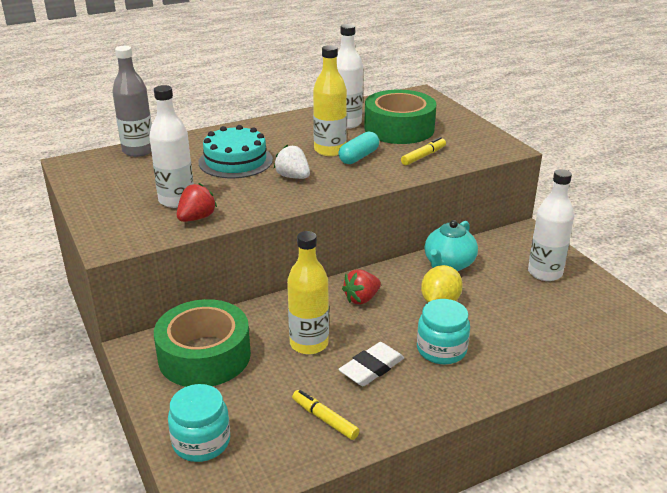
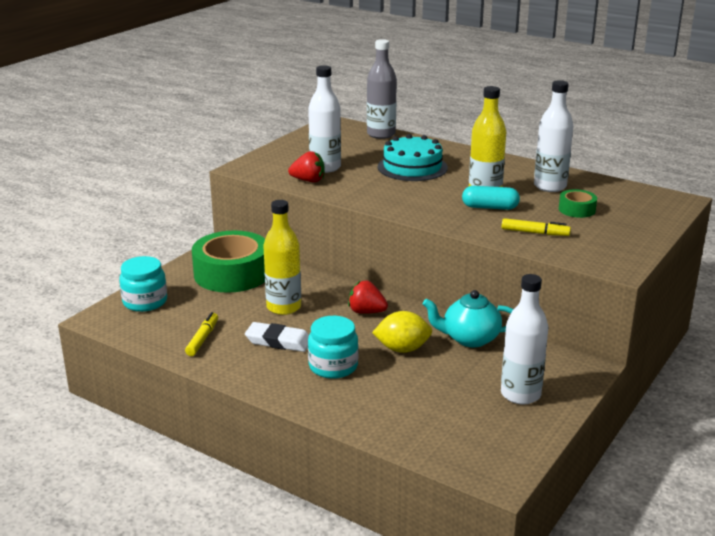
camera: 60 degrees right, 5 degrees down
(293, 177) = (415, 193): white strawberry -> none
(399, 128) = (577, 209): green tape -> green tape, size x0.46

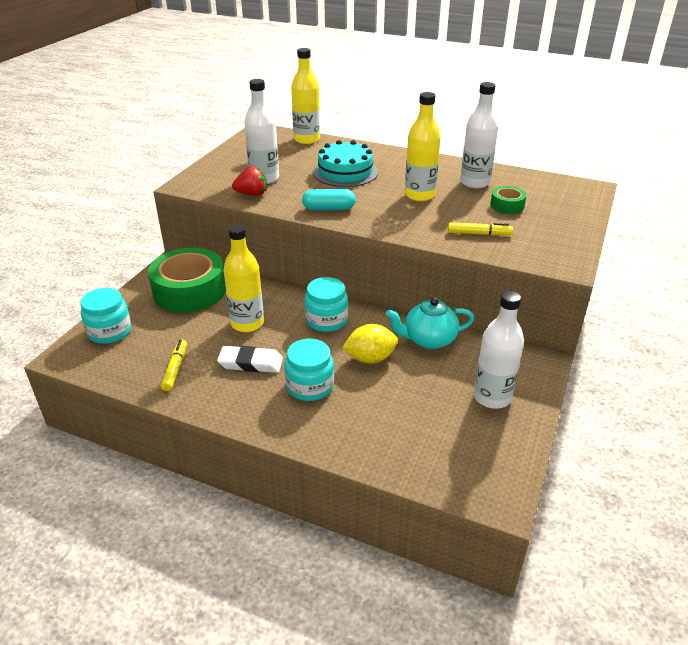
camera: 10 degrees left, 10 degrees up
(366, 312) = (326, 320): red strawberry -> turquoise jar
(381, 134) = (307, 139): grey bottle -> yellow bottle
(490, 207) = (429, 209): turquoise capsule -> turquoise capsule (329, 208)

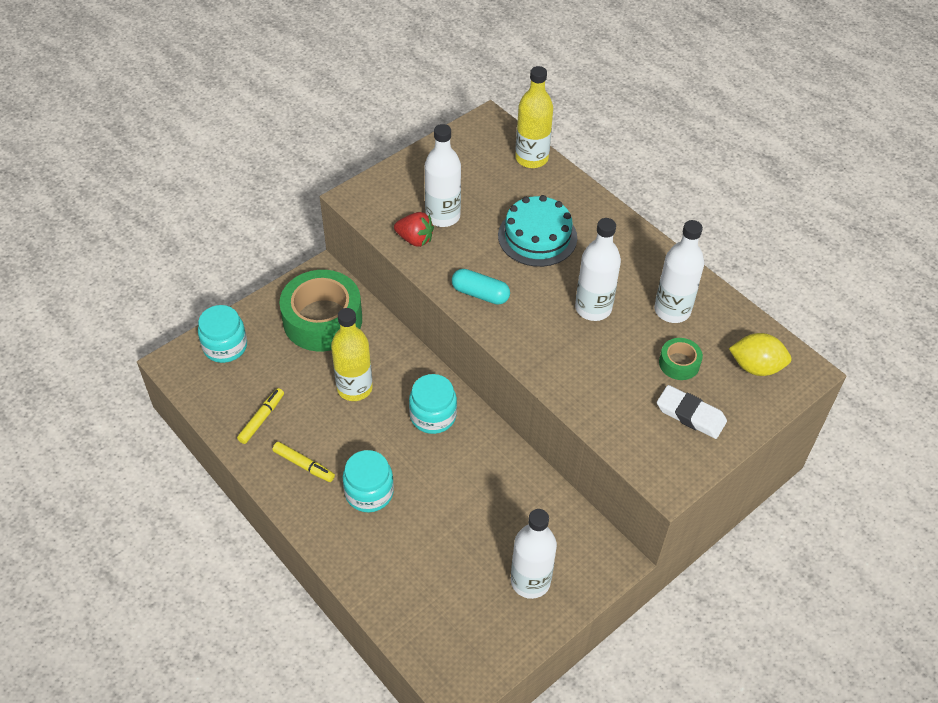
camera: 25 degrees right, 15 degrees up
(250, 363) = (331, 441): white eraser -> white eraser (690, 415)
(370, 358) = (445, 483): yellow lemon -> yellow lemon (756, 367)
(419, 195) = (593, 308): yellow bottle -> white bottle
(428, 340) = (518, 484): turquoise teapot -> none
(478, 234) = (611, 396): yellow marker -> yellow marker (303, 465)

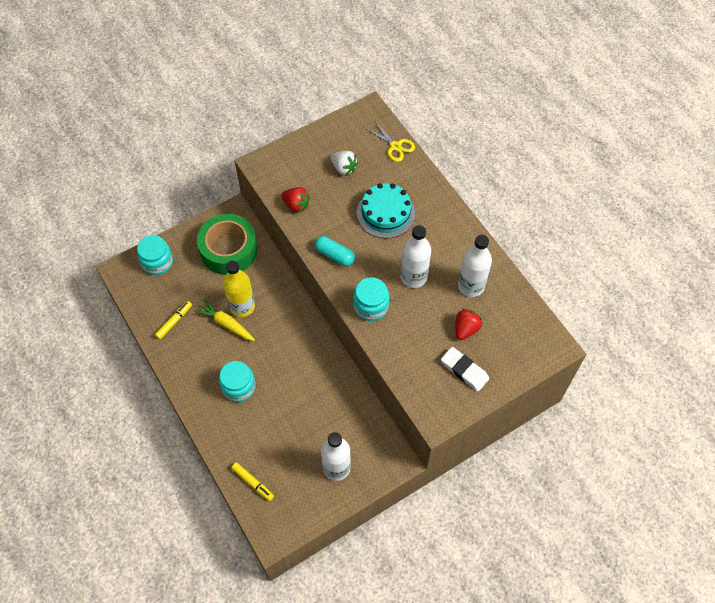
camera: 10 degrees right, 10 degrees up
(303, 465) = (197, 360): yellow marker -> yellow marker (253, 482)
(336, 413) = (226, 324): none -> yellow carrot
(433, 416) = (293, 335): turquoise jar -> turquoise jar (371, 306)
(443, 216) = (320, 188): white bottle -> none
(469, 190) = (344, 168): none -> white strawberry
(531, 158) = (395, 146): yellow bottle -> yellow scissors
(679, 363) = (466, 329): green tape -> red strawberry
(756, 367) = (521, 339): yellow lemon -> none

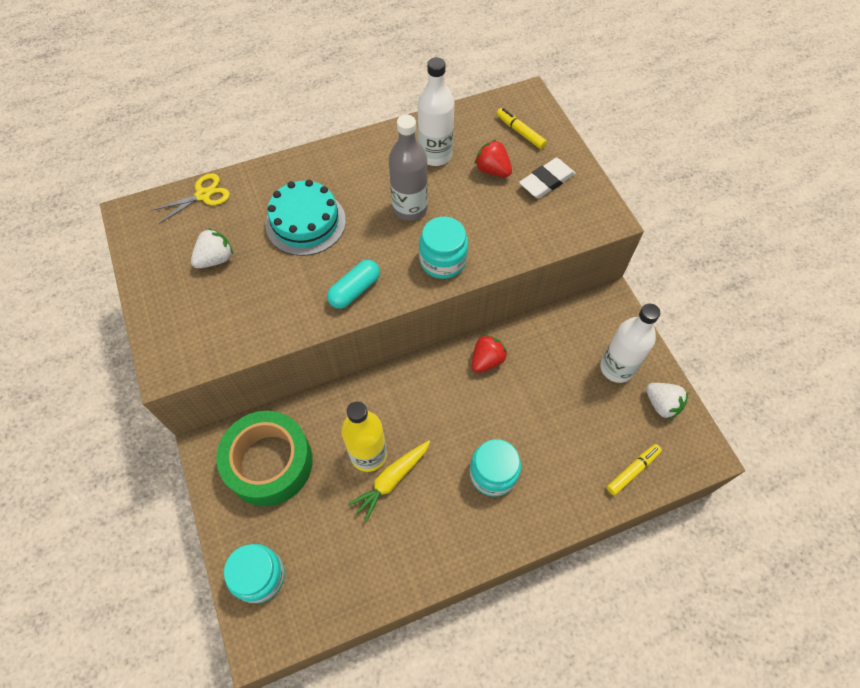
camera: 80 degrees left, 0 degrees up
(174, 321) = (372, 558): yellow marker -> yellow marker (520, 132)
(296, 205) = (257, 326): red strawberry -> red strawberry (487, 360)
(310, 503) = (662, 404): none -> white strawberry
(413, 277) = (410, 208): white bottle -> grey bottle

